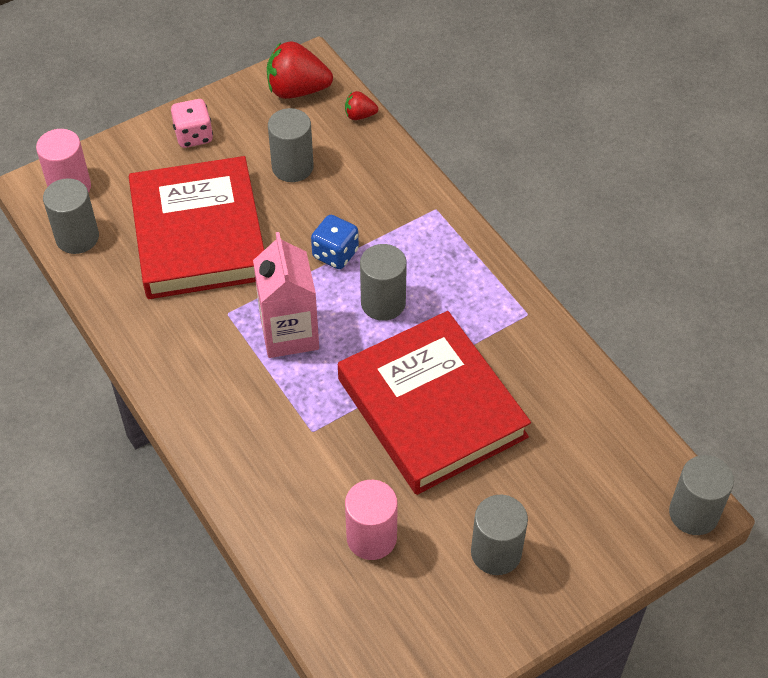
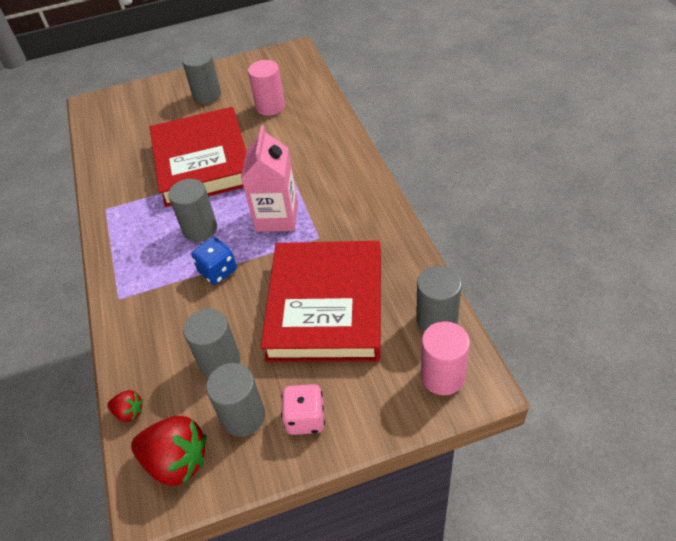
camera: 160 degrees left, 5 degrees down
(693, 513) = (94, 101): grey cylinder -> grey cylinder (243, 416)

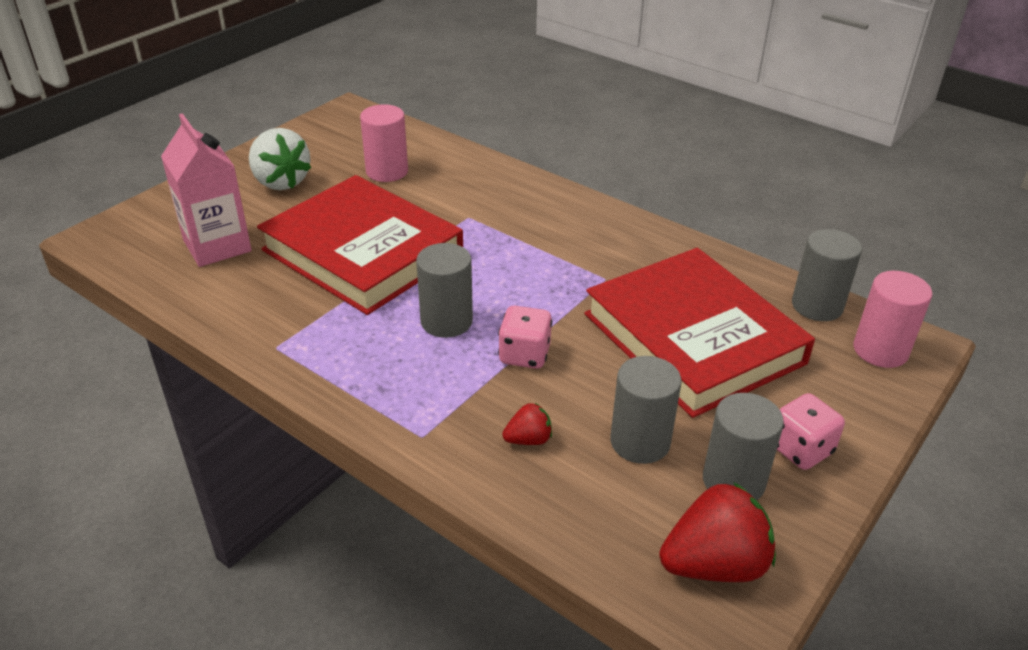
camera: 40 degrees left, 10 degrees down
(129, 412) = (592, 547): red strawberry -> red strawberry (528, 439)
(207, 95) = (280, 182): grey cylinder -> white strawberry
(218, 271) = (524, 355): blue dice -> pink dice
(277, 217) = (531, 276): pink carton -> pink carton (217, 246)

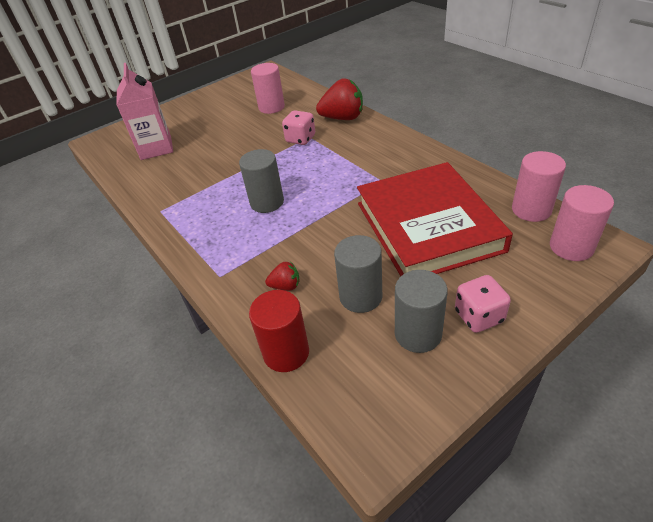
camera: 20 degrees right, 5 degrees up
(280, 182) = (208, 112): white strawberry -> none
(362, 252) = (235, 156): red book -> none
(524, 355) = (307, 228): pink dice -> pink dice (300, 139)
(568, 529) = (286, 352): none -> red cylinder
(714, 564) = (379, 395): red strawberry -> red strawberry (343, 118)
(817, 306) = (531, 210): grey cylinder -> pink cylinder

